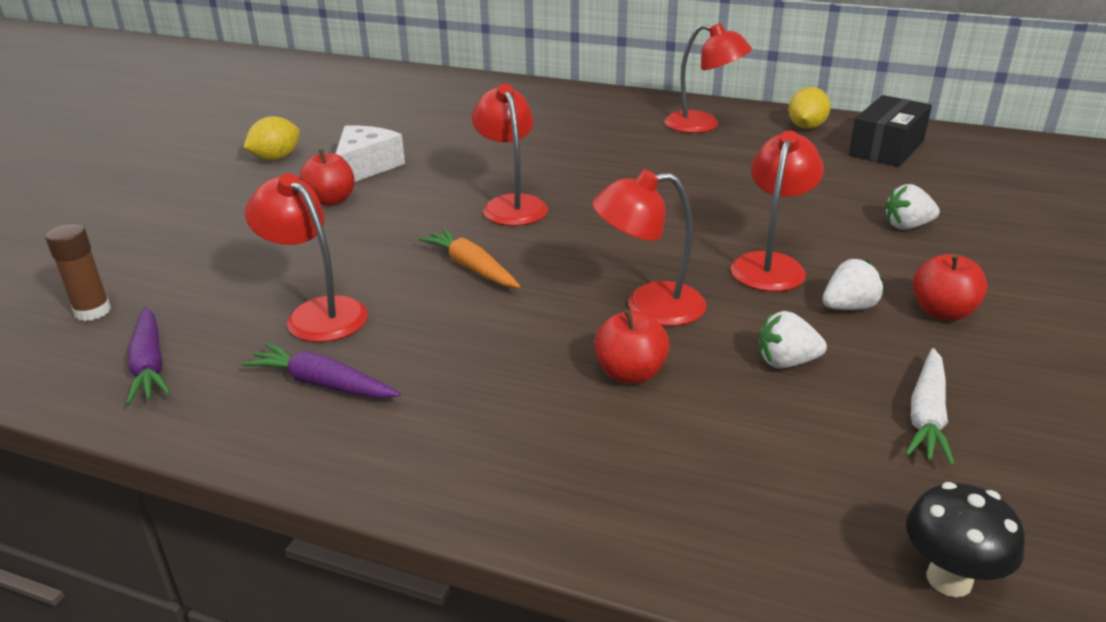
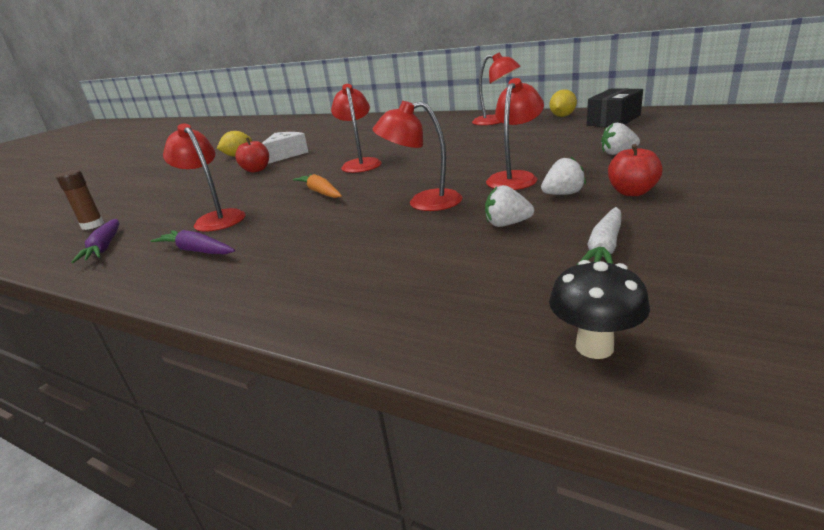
camera: 10 degrees right, 5 degrees down
(630, 373) = (395, 236): red apple -> none

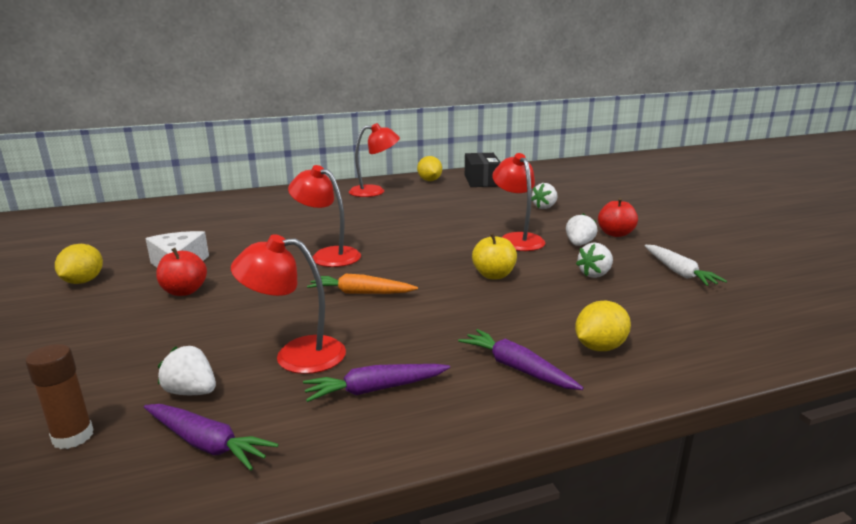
camera: 50 degrees left, 5 degrees down
(151, 221) = (191, 392): none -> white strawberry
(277, 271) = (517, 368): none -> purple carrot
(357, 281) = (600, 347): none -> yellow lemon
(423, 202) = (493, 275): red lamp -> yellow apple
(594, 347) = (789, 324): black mushroom -> none

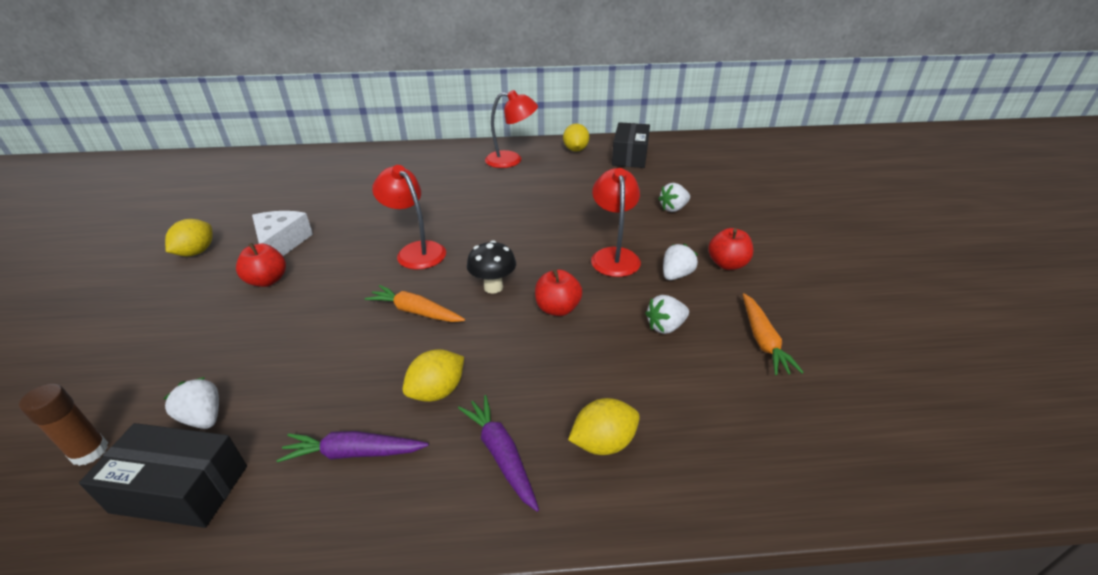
camera: 15 degrees right, 15 degrees up
(206, 444) = (180, 488): purple carrot -> black box
(296, 355) = (312, 388): red lamp -> none
(423, 269) = (493, 287): none -> black mushroom
(424, 339) = (437, 391): none -> yellow lemon
(493, 275) = (557, 309): yellow apple -> red apple
(678, 272) = (763, 340): white carrot -> orange carrot

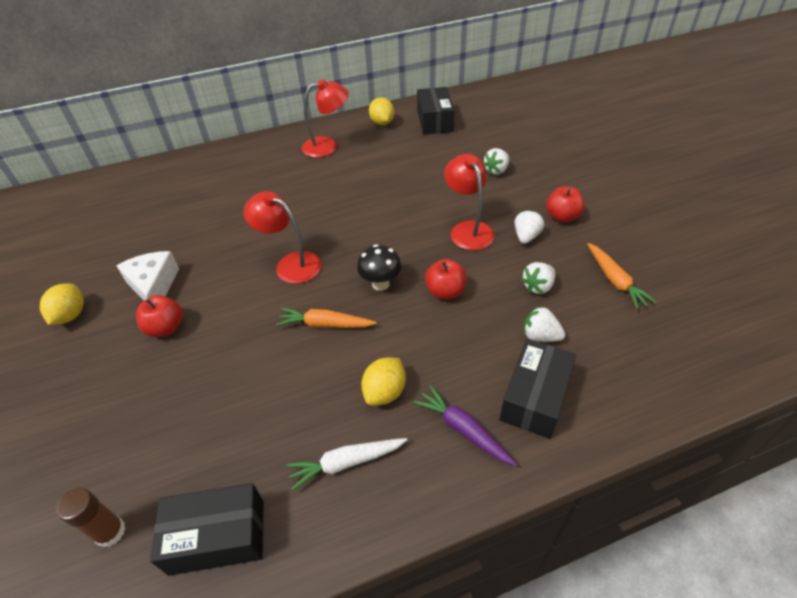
camera: 15 degrees left, 10 degrees up
(204, 417) = (195, 472): white strawberry -> white strawberry (540, 336)
(354, 453) = (346, 463): purple carrot -> white carrot
(603, 442) = (534, 398): yellow lemon -> black box

